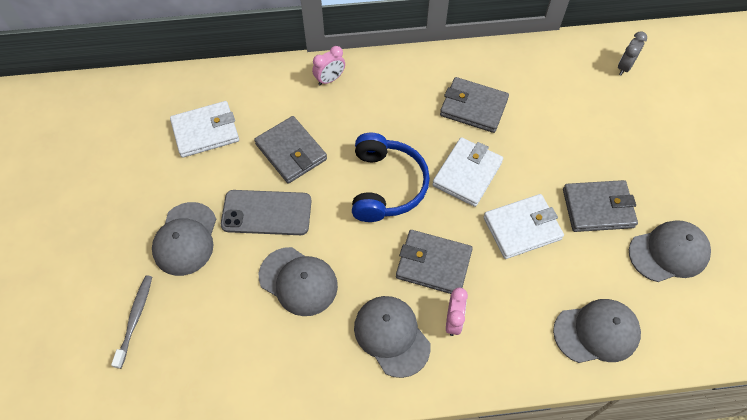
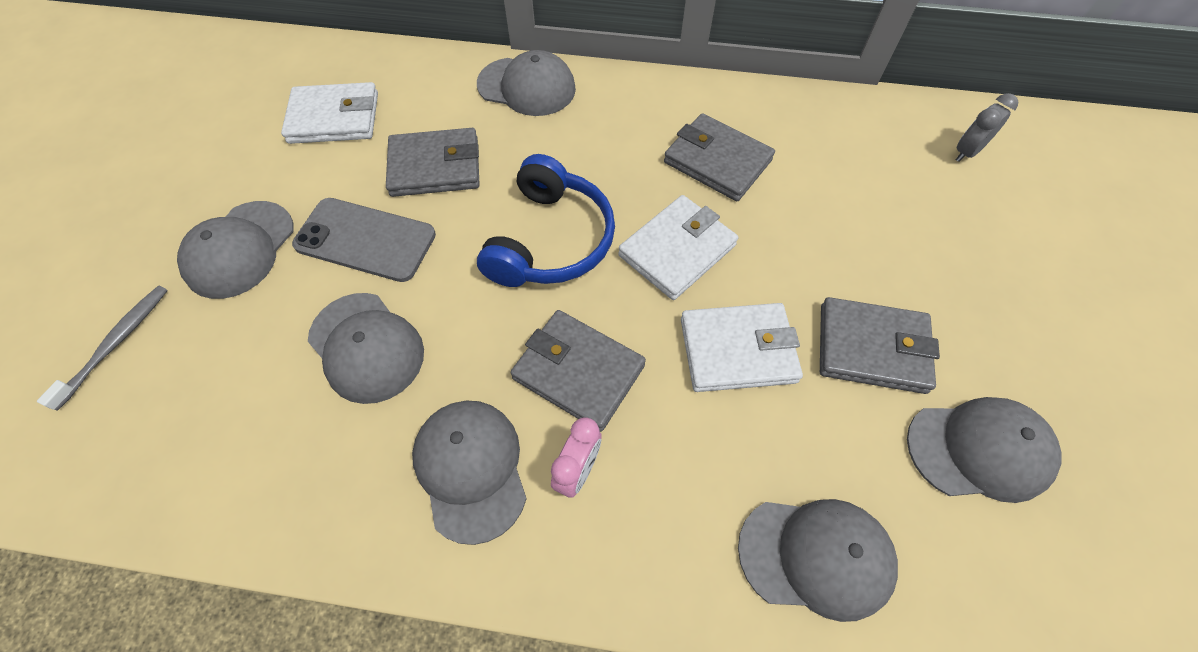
camera: 15 degrees right, 0 degrees up
(291, 152) = (435, 167): grey wallet -> grey wallet turned 75 degrees counterclockwise
(330, 79) = (527, 87): pink clock -> grey cap

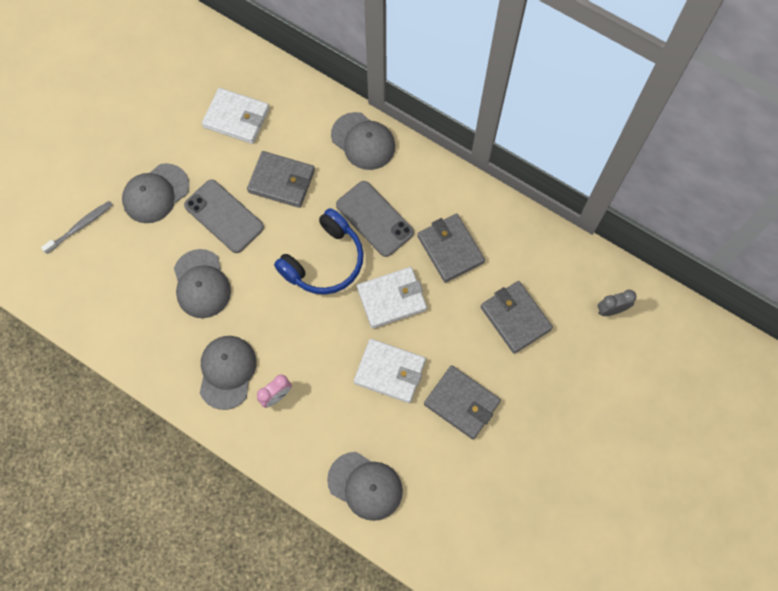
camera: 25 degrees right, 10 degrees up
(578, 372) = (301, 346): grey wallet -> grey wallet (515, 318)
(593, 164) = (374, 219): none -> grey phone
(979, 450) = (478, 477): grey cap -> none

